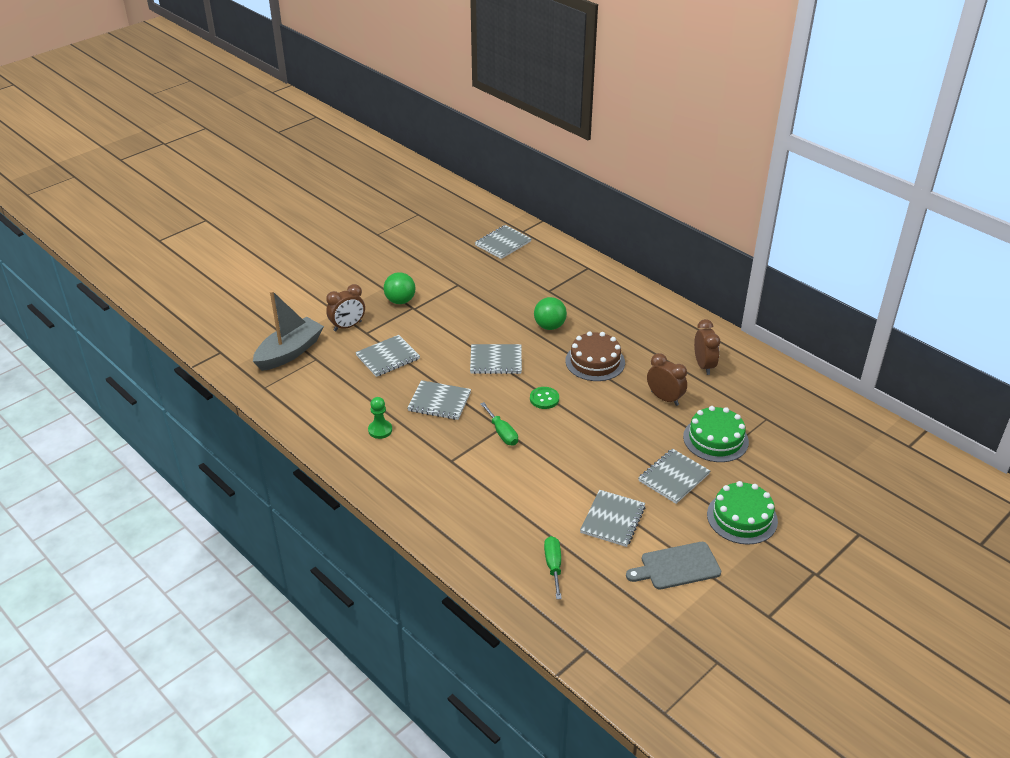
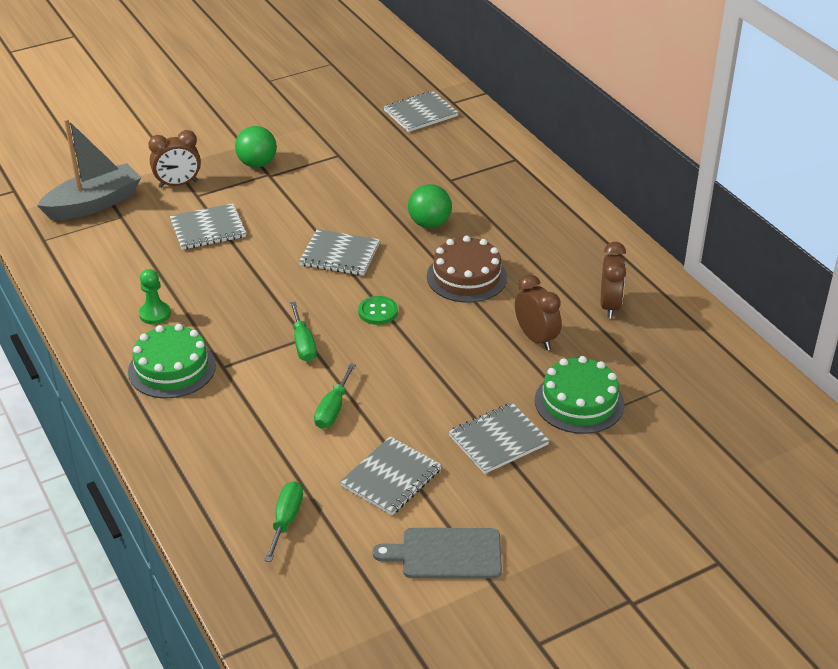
camera: 15 degrees right, 0 degrees up
(439, 402) = (244, 293): grey notebook -> none
(547, 477) = (333, 409): none -> green screwdriver
(742, 517) = (565, 509): green cake -> green cake (172, 368)

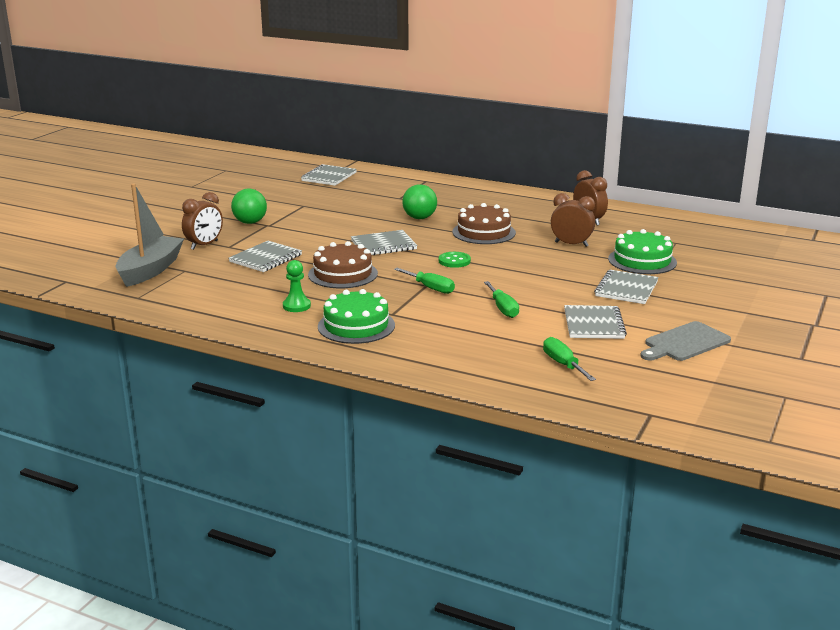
camera: 35 degrees left, 15 degrees down
(248, 284) = (343, 274): none -> brown cake

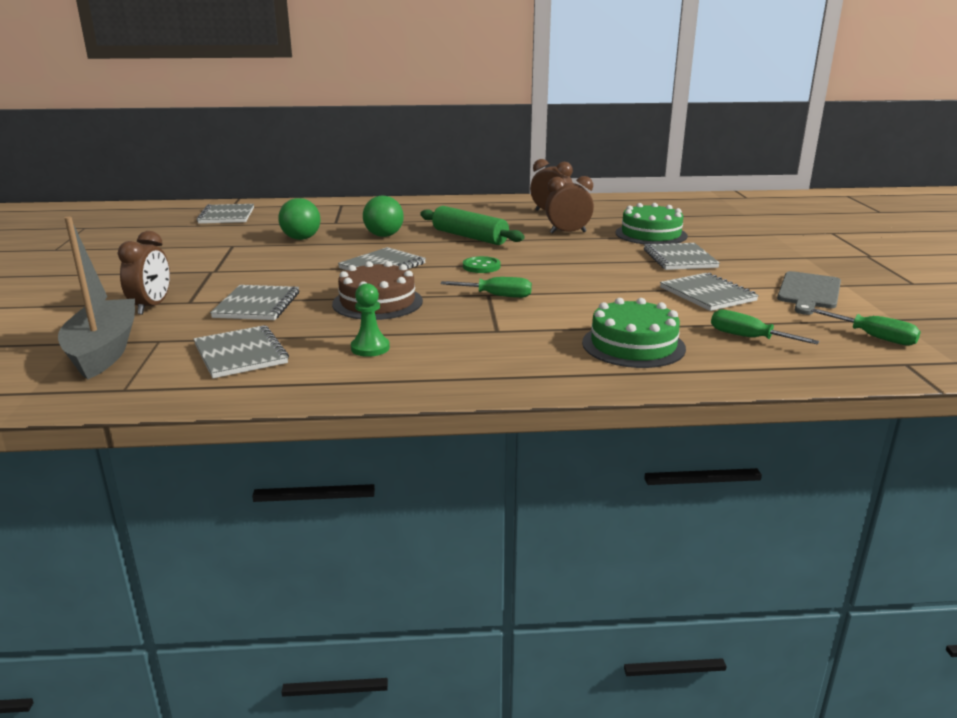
camera: 30 degrees left, 0 degrees up
(219, 291) = (241, 354): none -> grey notebook
(250, 222) = (185, 272): green ball -> green ball (301, 238)
(356, 326) = (475, 353): green cake -> green cake (633, 345)
(484, 232) = (470, 237): brown cake -> green rolling pin
(503, 308) = (601, 299): green screwdriver -> green screwdriver (874, 337)

